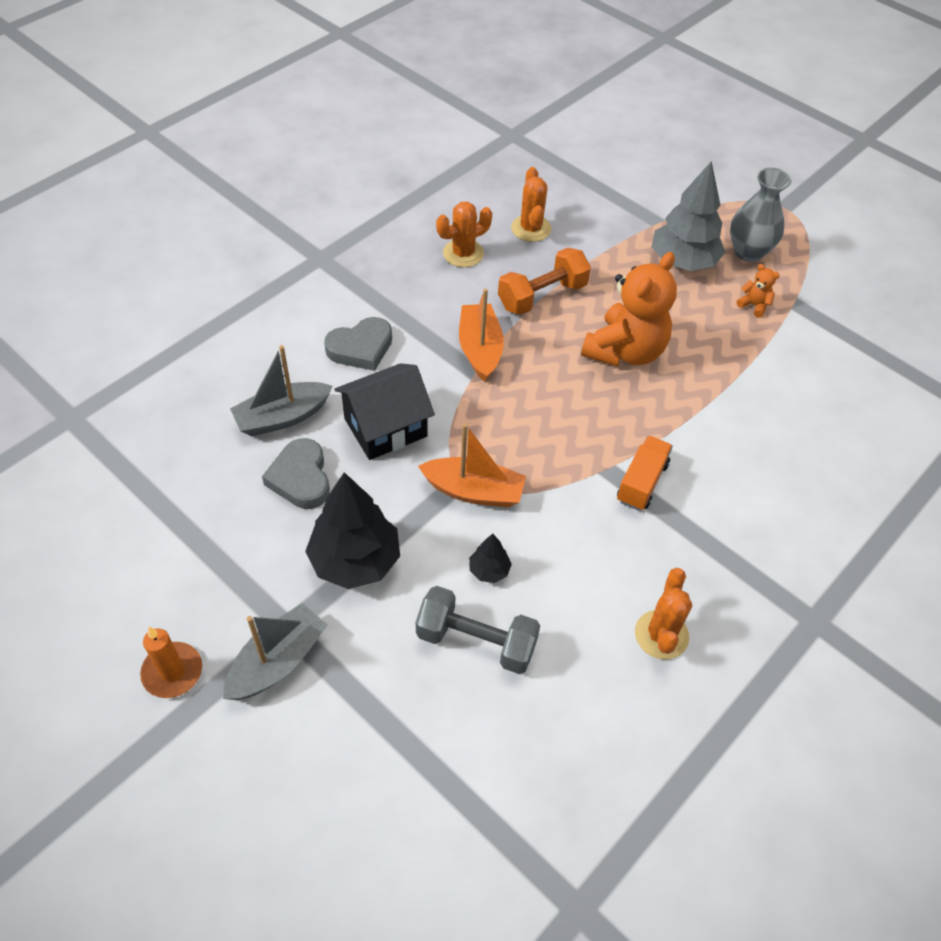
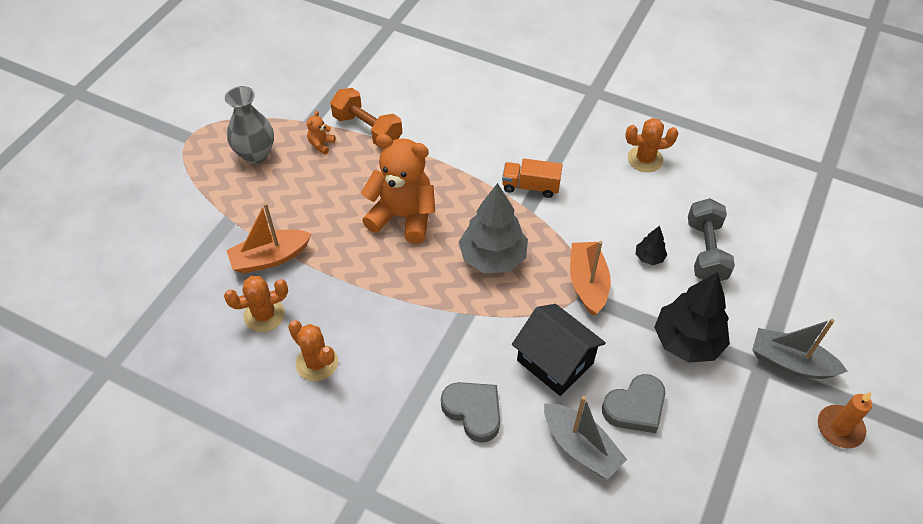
camera: 105 degrees left, 0 degrees up
(480, 349) = (439, 316): orange boat -> orange boat (270, 258)
(542, 296) = (356, 286): orange dumbbell -> orange dumbbell (367, 129)
(683, 262) = (281, 195): grey tree -> grey tree (492, 257)

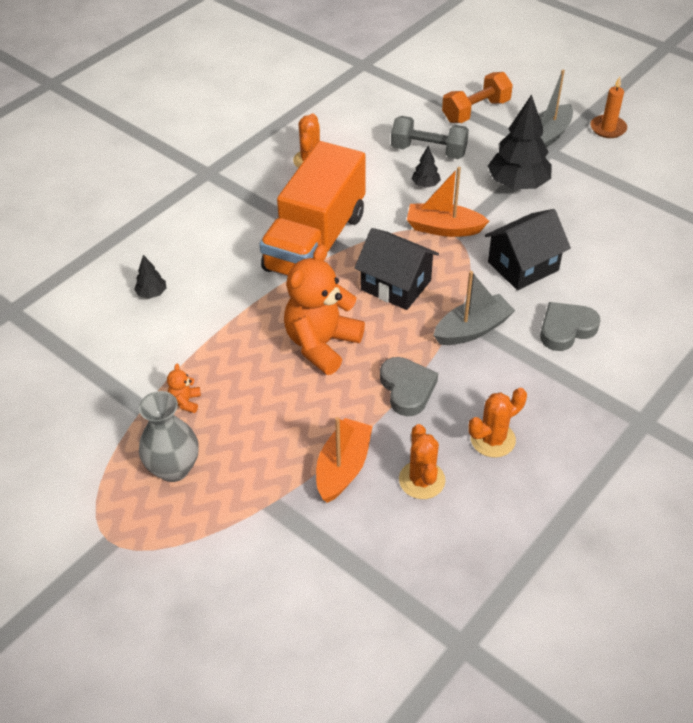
camera: 75 degrees left, 5 degrees down
(270, 258) = (343, 468): orange boat -> orange boat turned 150 degrees counterclockwise
(321, 144) = (185, 402): orange teddy bear -> orange teddy bear turned 60 degrees clockwise
(367, 129) = (180, 356): orange dumbbell -> orange dumbbell (475, 111)
(432, 95) = (152, 293): none -> black tree
(492, 257) = (396, 285): grey tree -> black house
(530, 186) = (315, 242): orange truck -> orange truck, size x2.35
(580, 447) = (609, 268): grey boat -> grey boat (472, 329)
(635, 407) = (575, 228): grey heart -> grey heart (407, 389)

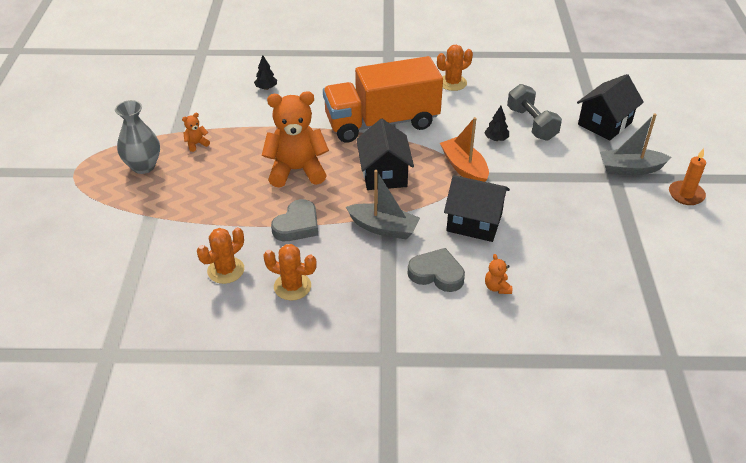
camera: 50 degrees right, 5 degrees down
(343, 468) = (204, 231): orange boat -> none
(475, 111) = (604, 123): orange dumbbell -> black house
(518, 184) = (556, 179): black tree -> none
(616, 301) = (497, 287): none -> orange teddy bear

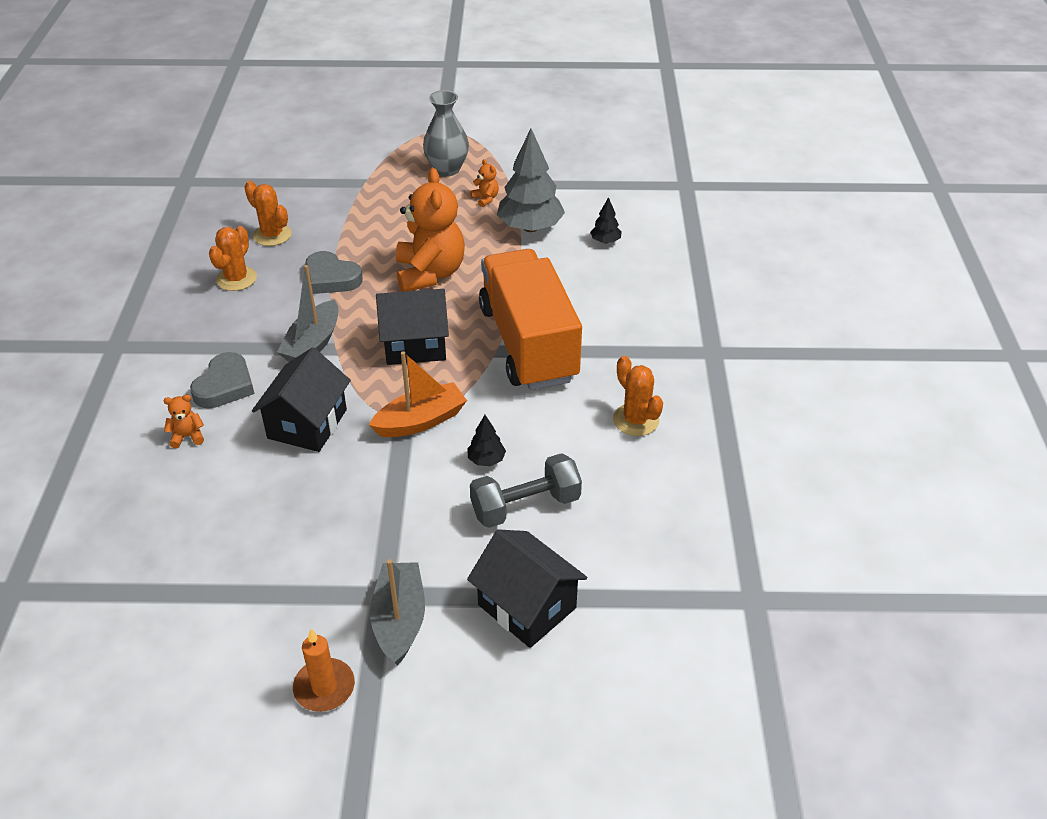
camera: 90 degrees right, 0 degrees up
(242, 121) = (530, 227): none -> grey tree

